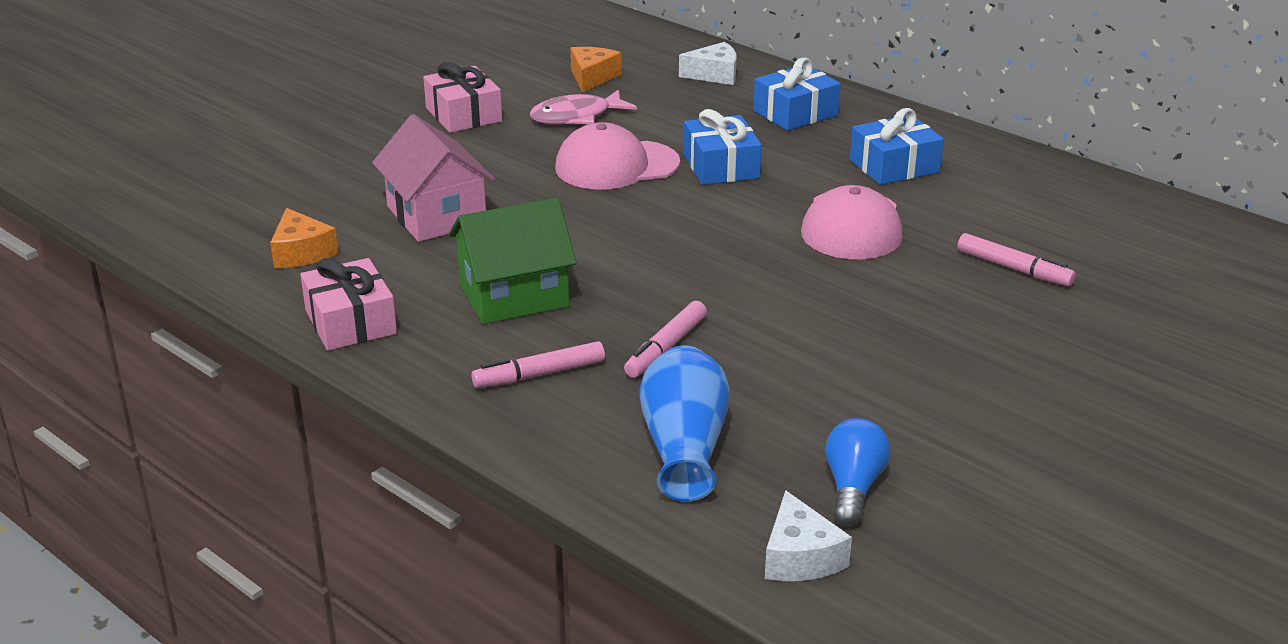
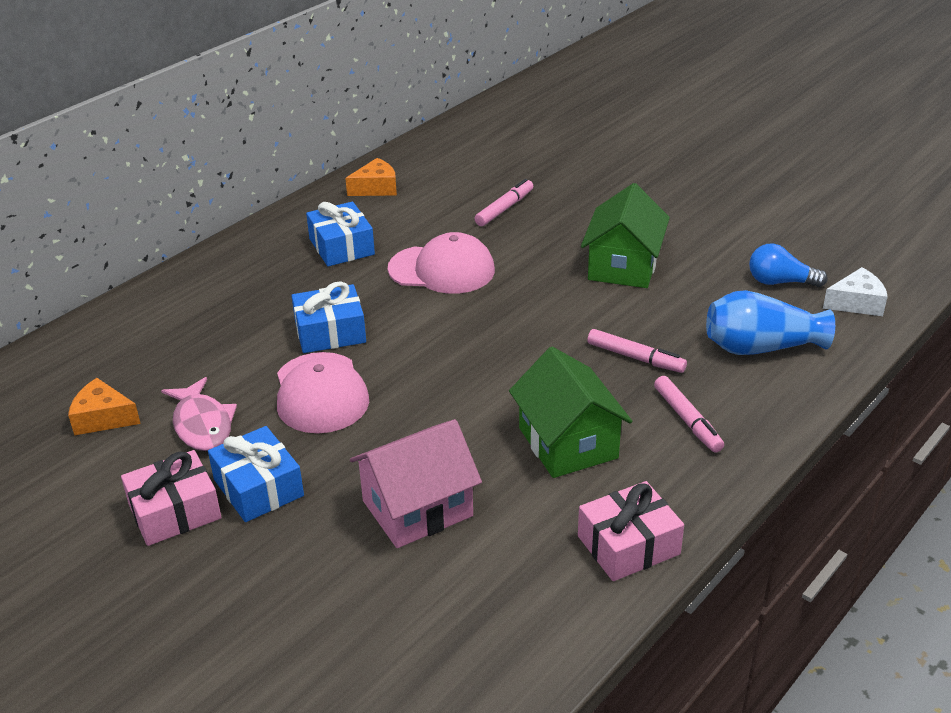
camera: 90 degrees left, 5 degrees up
(301, 252) = (498, 605): orange cheese -> orange cheese (376, 188)
(714, 75) = (125, 336): white cheese -> none
(795, 113) = (228, 291): blue gift -> blue gift (258, 487)
(879, 352) = (623, 266): none -> green house

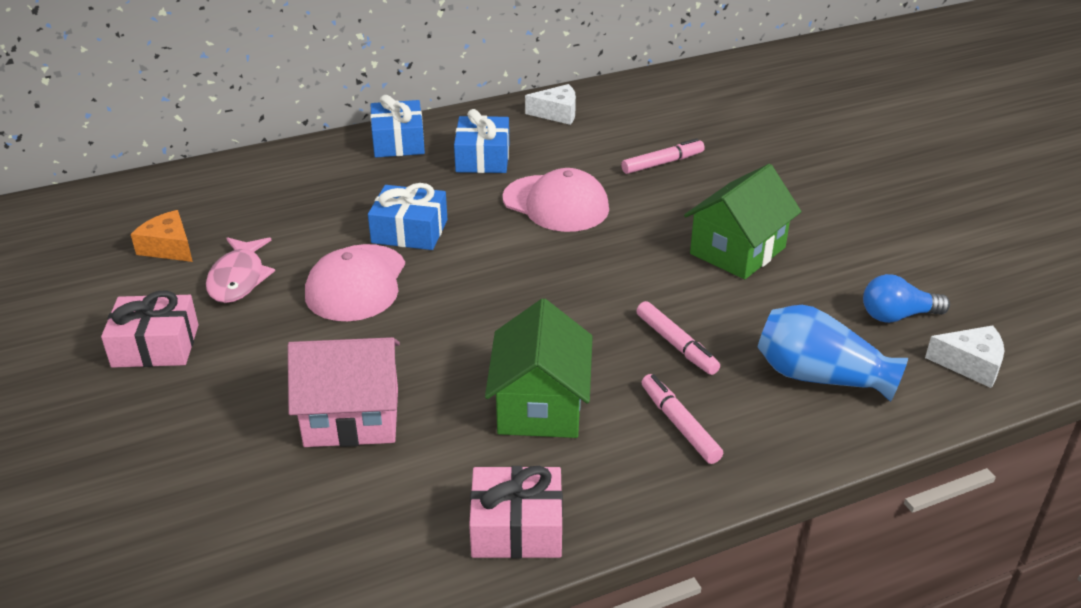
camera: 25 degrees right, 0 degrees up
(258, 487) = (236, 349): blue gift -> blue gift (398, 142)
(376, 188) = (557, 113): orange cheese -> white cheese
(687, 420) = (679, 425): pink marker -> pink marker turned 150 degrees clockwise
(780, 282) = (897, 316): blue light bulb -> blue light bulb turned 45 degrees counterclockwise

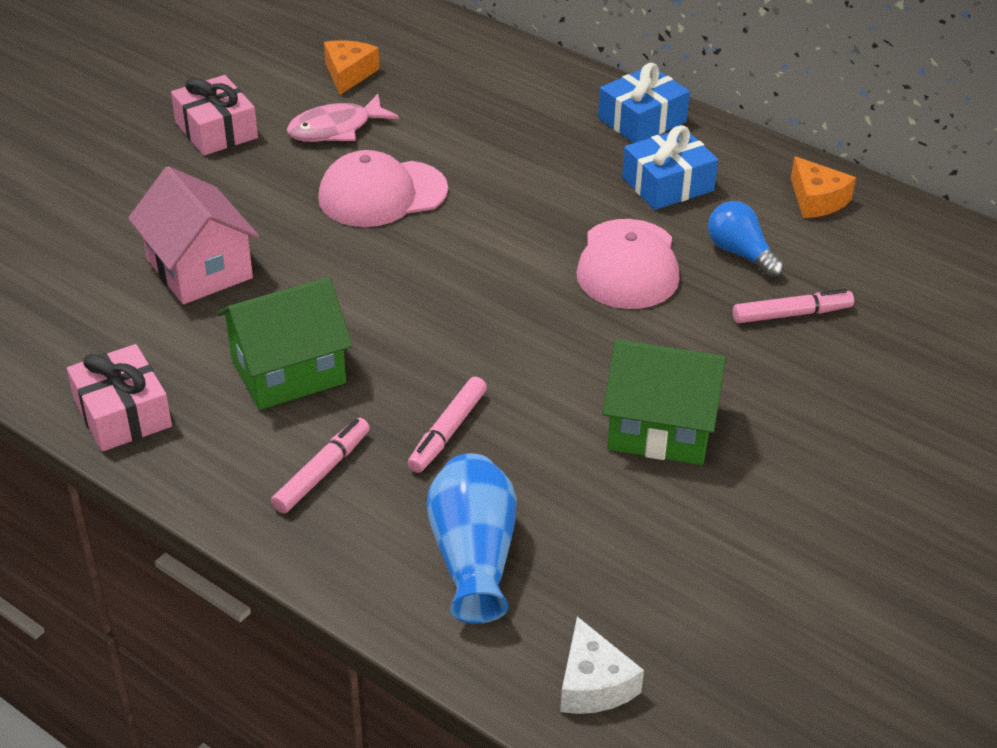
camera: 60 degrees right, 5 degrees up
(409, 231) = (490, 191): blue gift -> none
(557, 113) = (816, 200): white cheese -> orange cheese
(662, 163) = (791, 314): pink marker -> pink marker turned 45 degrees counterclockwise
(897, 316) = (641, 597): blue light bulb -> blue light bulb (741, 254)

